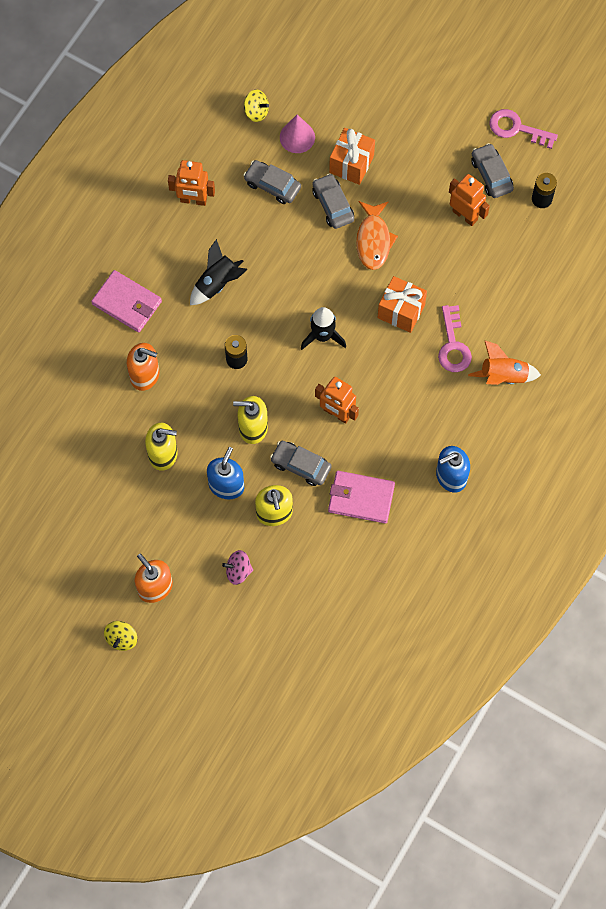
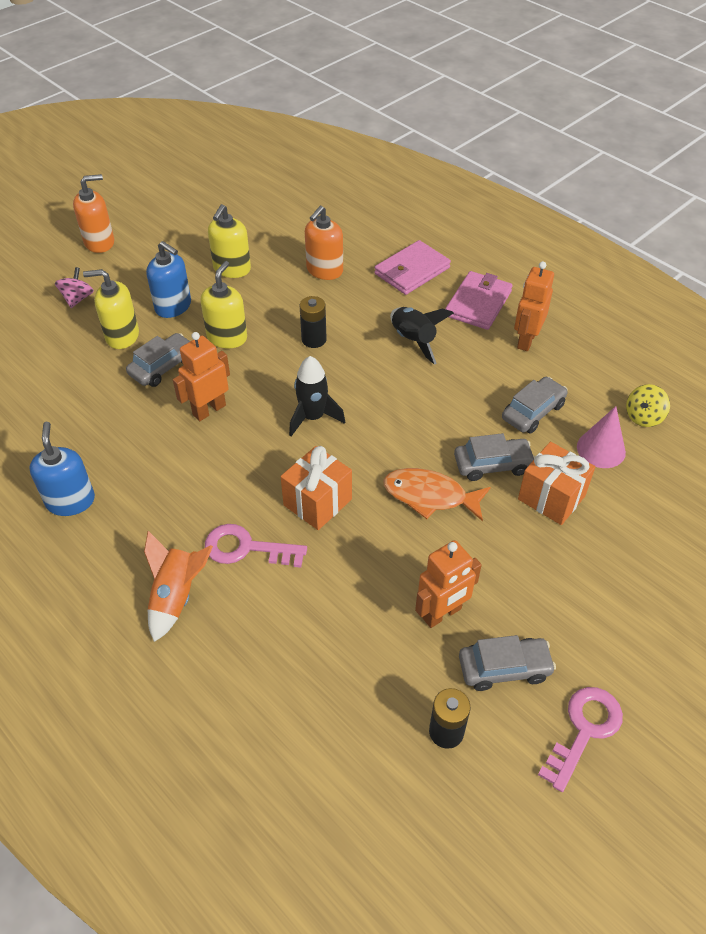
camera: 105 degrees right, 20 degrees down
(121, 639) = (65, 215): yellow spinning top -> none
(361, 498) = (95, 409): pink wallet -> pink wallet (478, 303)

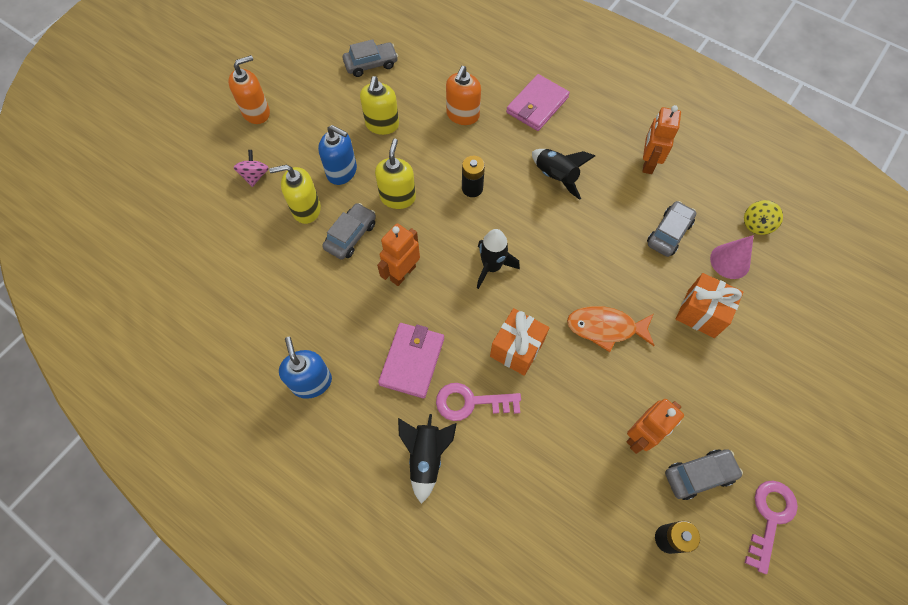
camera: 10 degrees left, 15 degrees up
(176, 596) = (426, 457): orange rocket -> black rocket
(478, 303) = (600, 131): pink wallet -> pink wallet (412, 361)
(492, 465) = (648, 290): grey car -> grey car (371, 64)

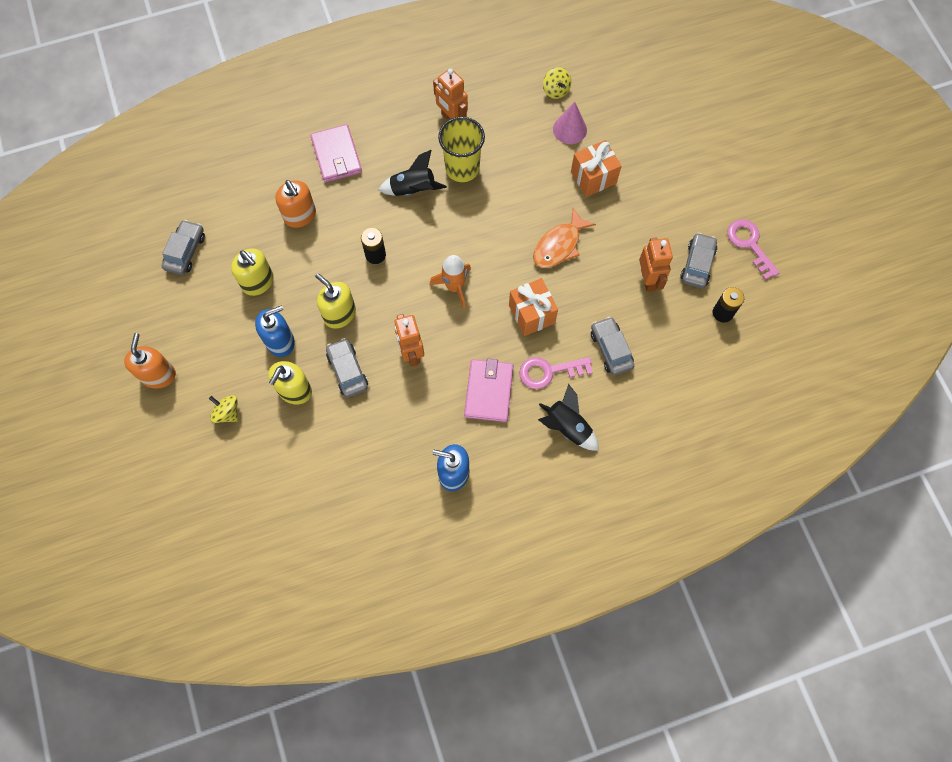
camera: 55 degrees left, 5 degrees up
(255, 176) = (227, 413): pink spinning top -> yellow spinning top
(412, 361) = (489, 391): pink wallet -> pink wallet turned 45 degrees clockwise
(470, 402) = (549, 371): pink key -> pink key turned 45 degrees clockwise
(492, 267) = (454, 287): black rocket -> orange rocket
(609, 200) = (462, 168): none -> yellow cup
(669, 233) = (519, 150): grey car -> grey car (611, 349)

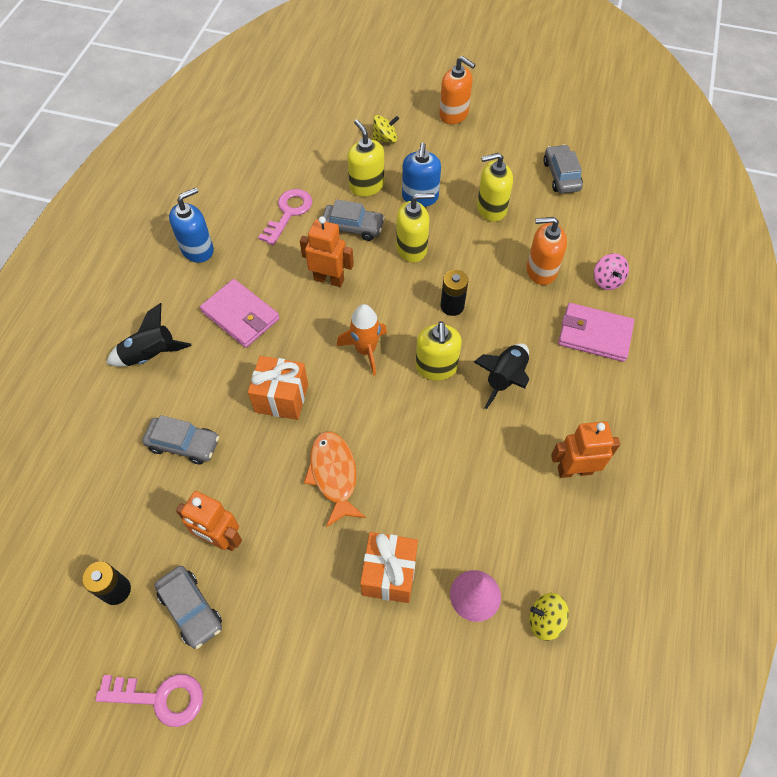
camera: 125 degrees right, 10 degrees down
(185, 251) = (561, 175): grey car -> grey car turned 150 degrees counterclockwise
(280, 170) = (607, 280): none -> pink spinning top
(435, 235) = (436, 367): none -> yellow soap dispenser
(462, 168) = (499, 440): yellow cup -> none
(549, 371) = (213, 375): pink key -> pink key (288, 213)

